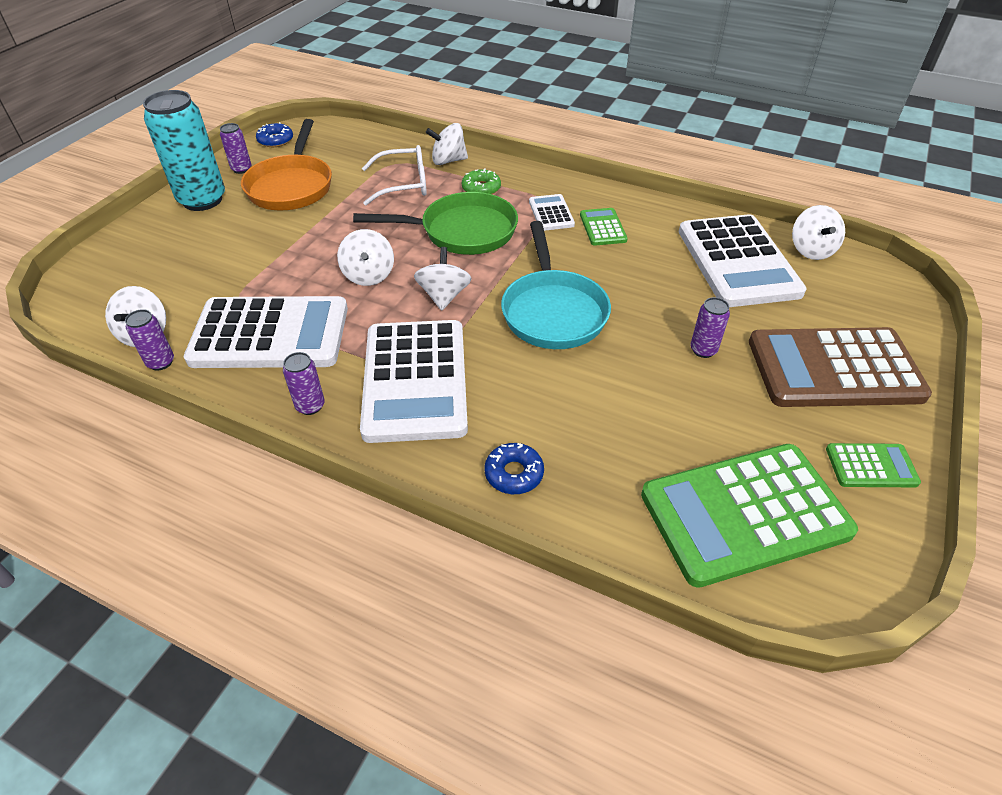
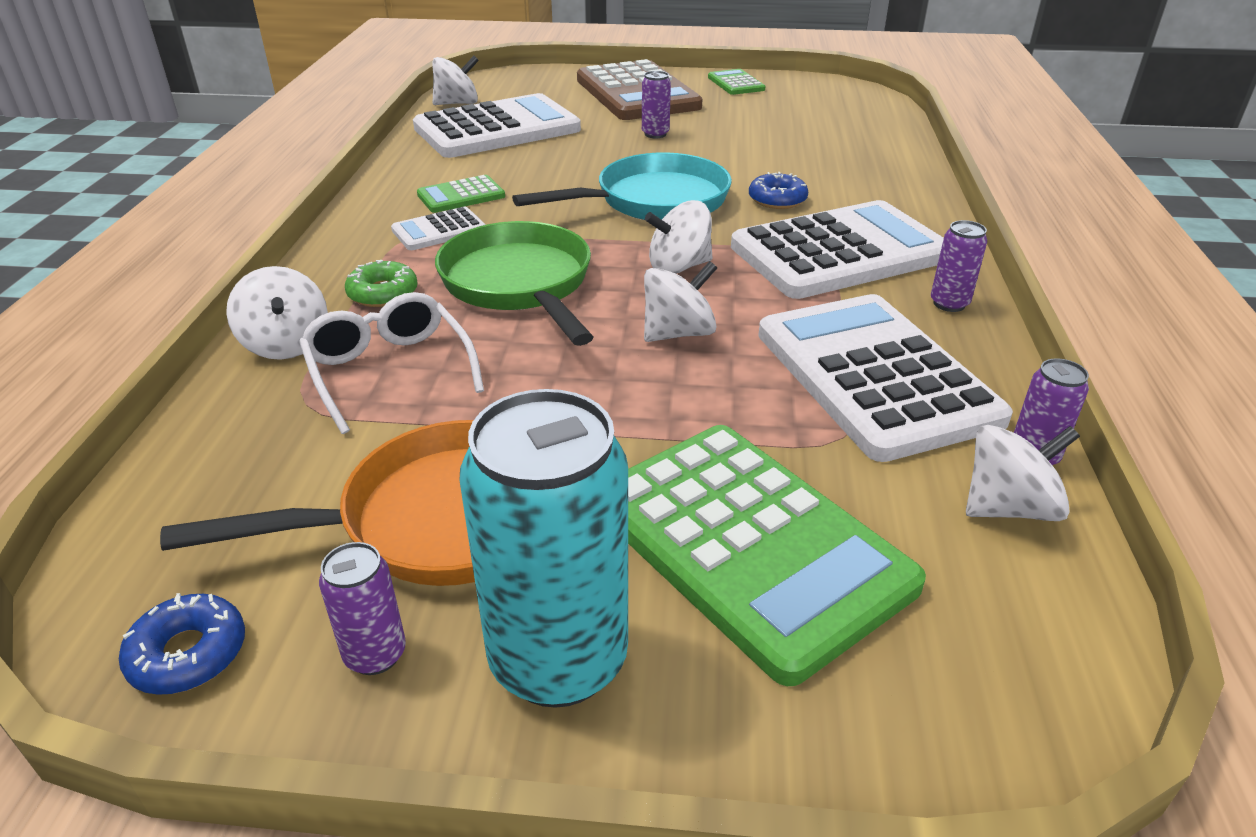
camera: 110 degrees left, 10 degrees down
(514, 473) = (893, 186): blue donut -> blue donut (777, 199)
(745, 514) = (826, 112): green calculator -> green calculator (749, 544)

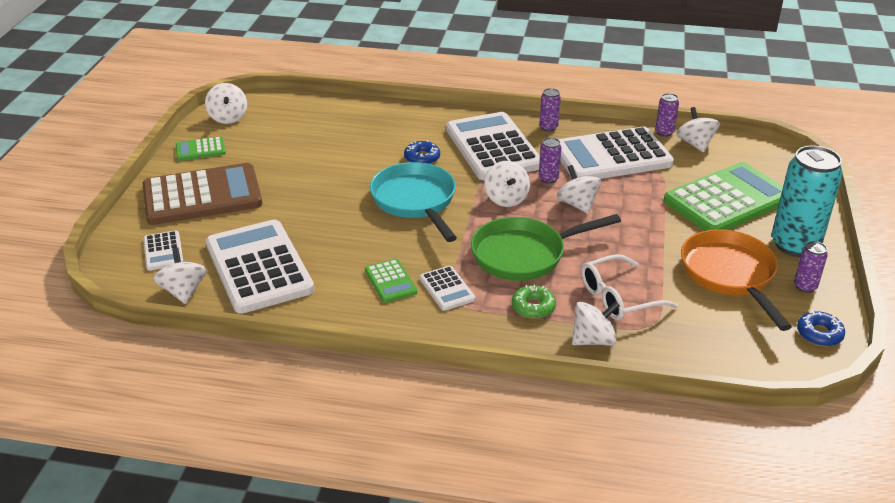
camera: 85 degrees left, 0 degrees up
(528, 89) = (163, 251): none -> white calculator
(655, 134) = (297, 193): purple can -> purple can (548, 179)
(818, 88) = (228, 117): none -> white spinning top

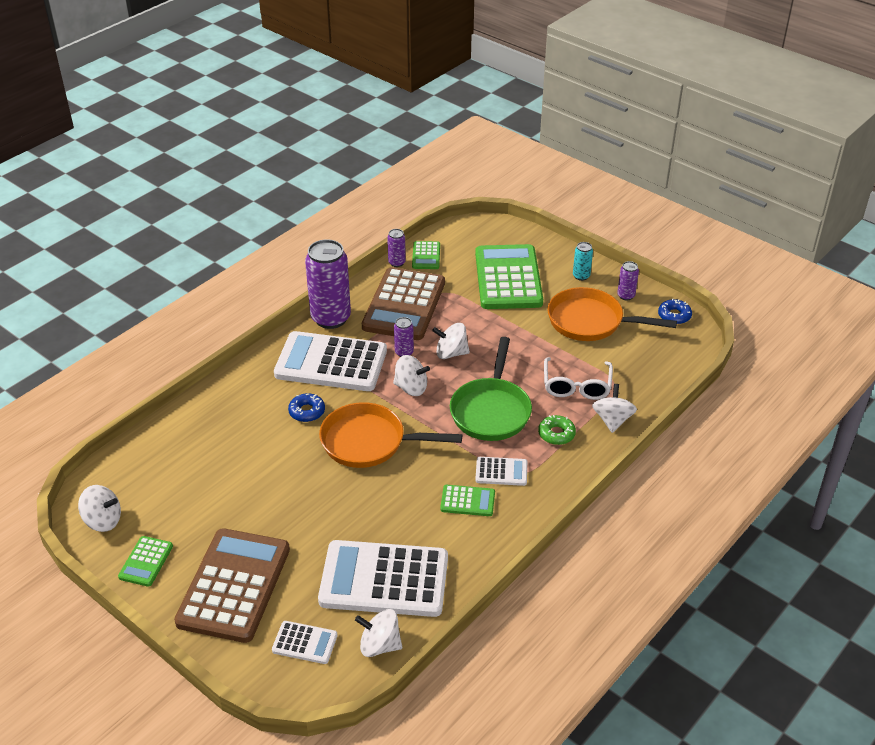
camera: 60 degrees left, 5 degrees up
(415, 201) = (369, 442): turquoise pan -> orange pan
(548, 127) = (331, 318): purple can -> purple can, size x2.20
(612, 156) = (404, 305): white calculator -> brown calculator
(695, 144) = (426, 256): white spinning top -> green calculator
(795, 245) = (581, 276): turquoise can -> turquoise can, size x0.46

